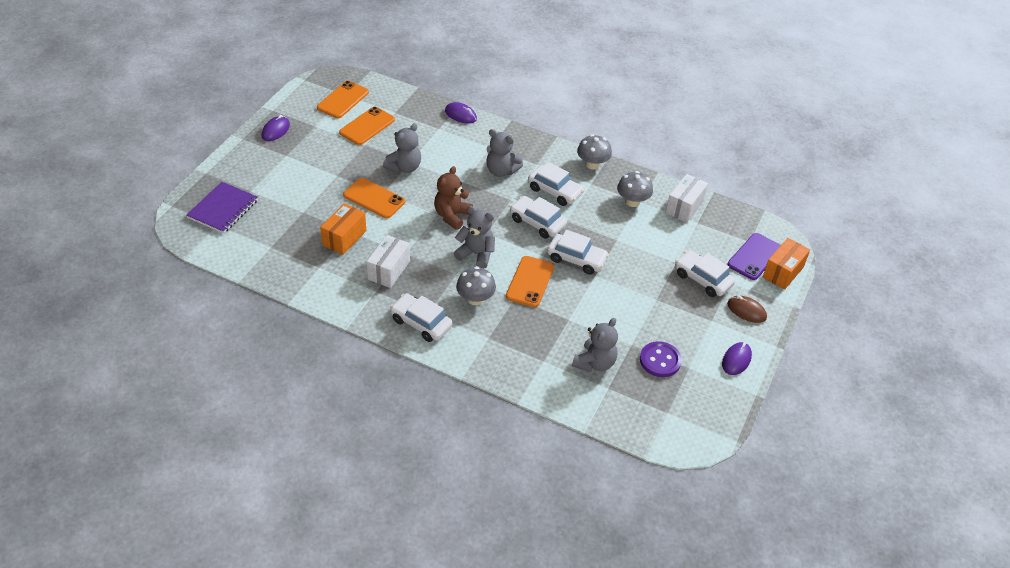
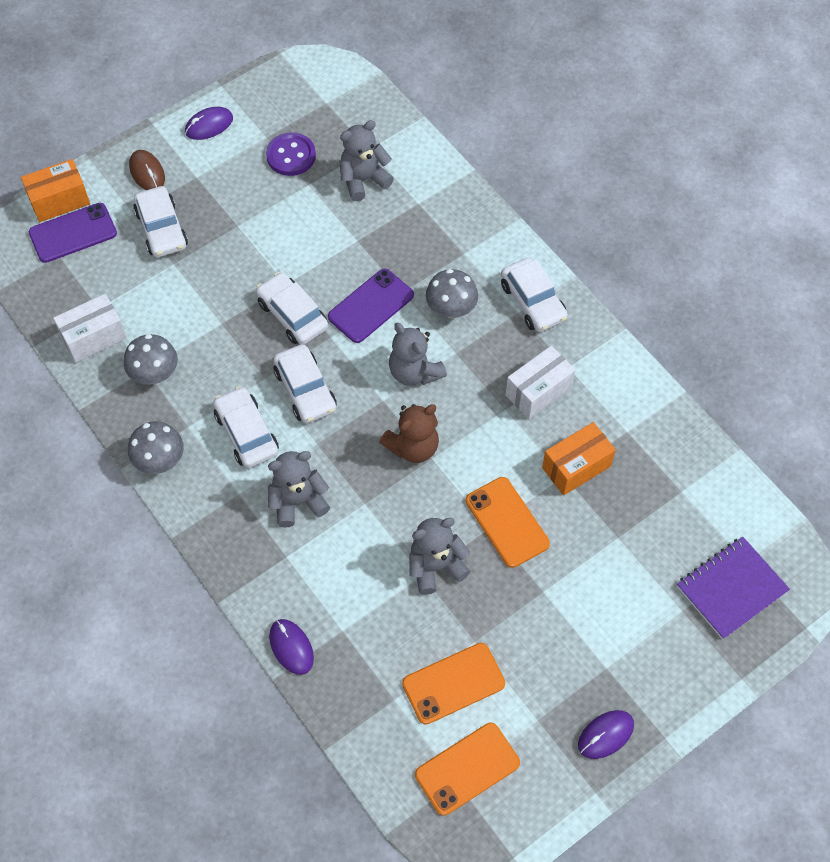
camera: 150 degrees left, 15 degrees up
(501, 171) = (298, 501): grey teddy bear -> grey teddy bear turned 75 degrees counterclockwise
(530, 281) = (371, 306): orange phone -> purple phone

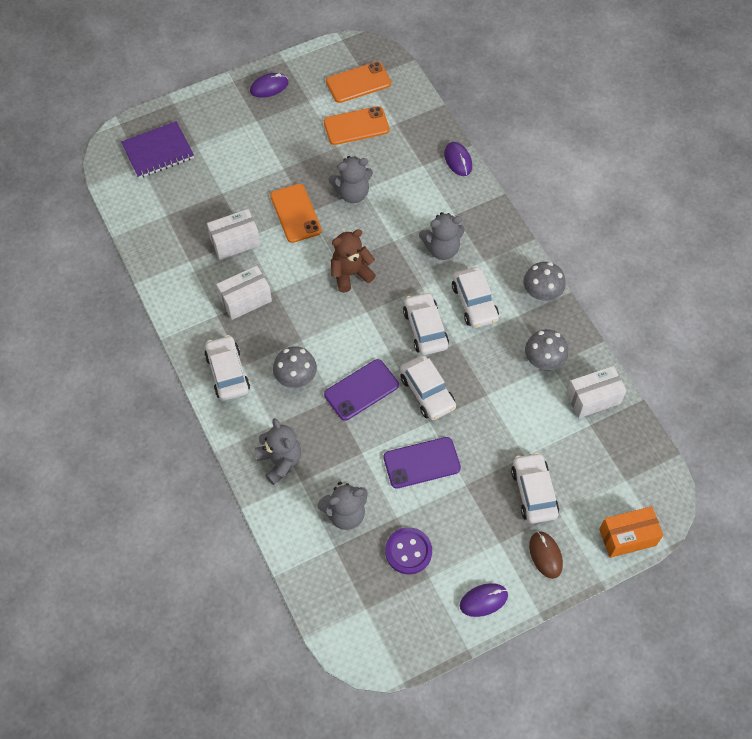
camera: 170 degrees left, 0 degrees up
(73, 233) = (614, 501): purple phone -> purple phone (421, 463)
(414, 372) = (337, 329): grey teddy bear -> grey teddy bear (280, 461)
(576, 467) = (235, 242): orange box -> white box

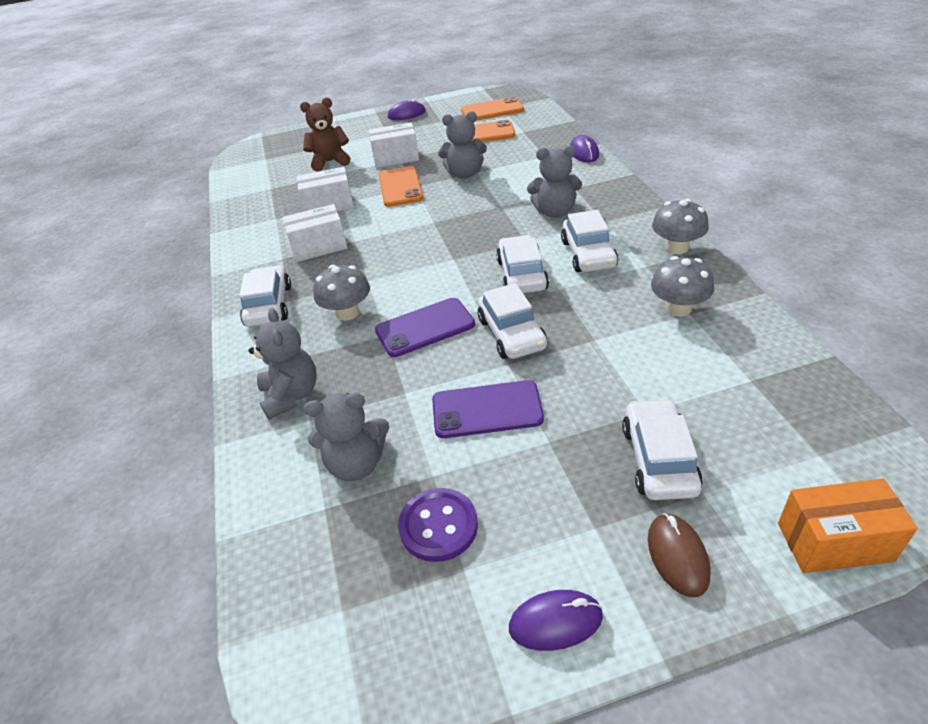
camera: 15 degrees right, 20 degrees down
(158, 151) = (286, 150): purple notebook -> none
(350, 274) = (444, 229): brown teddy bear -> brown teddy bear (330, 162)
(593, 398) = (754, 351): white box -> white box (396, 158)

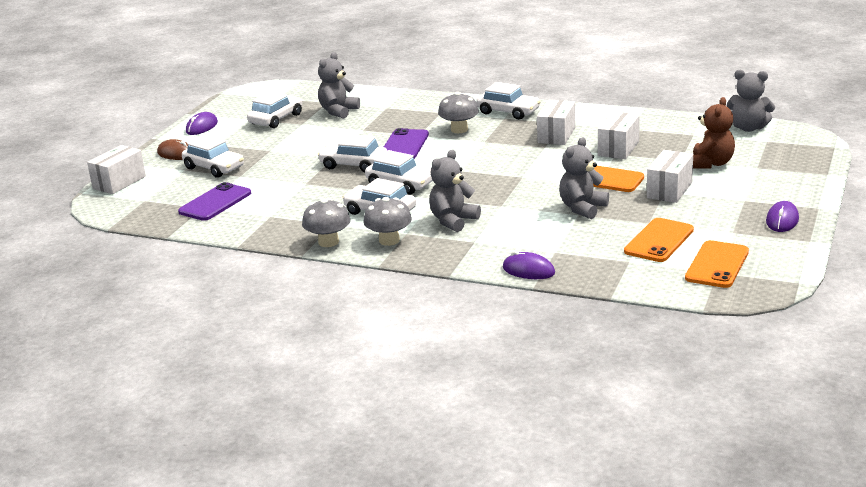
camera: 125 degrees right, 15 degrees down
(291, 395) = (412, 106): grey teddy bear -> grey teddy bear (748, 128)
(438, 526) = (276, 119): purple button -> white car
(487, 410) = (314, 143): purple phone -> purple phone (215, 202)
(678, 308) = (280, 215): grey mushroom -> grey mushroom (389, 240)
(834, 542) = (119, 182): orange box -> white box

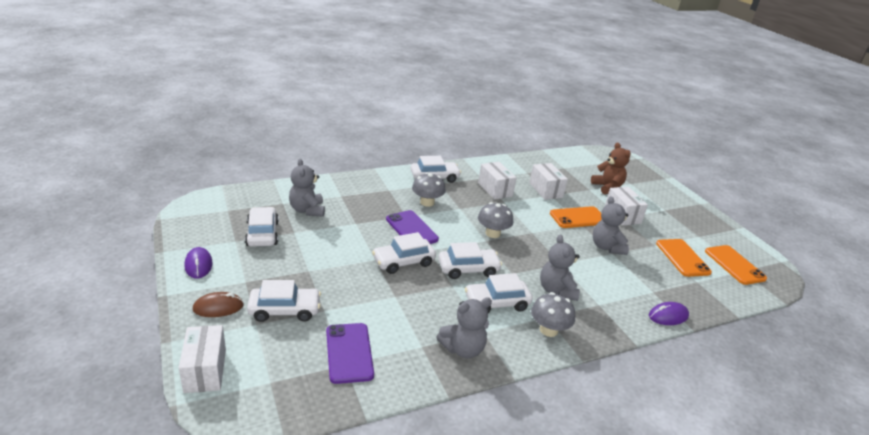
camera: 50 degrees left, 5 degrees up
(328, 242) = (511, 353): grey mushroom -> grey mushroom (493, 233)
(748, 128) = (581, 155): grey teddy bear -> grey teddy bear (463, 349)
(782, 220) = (702, 219): purple mouse -> none

